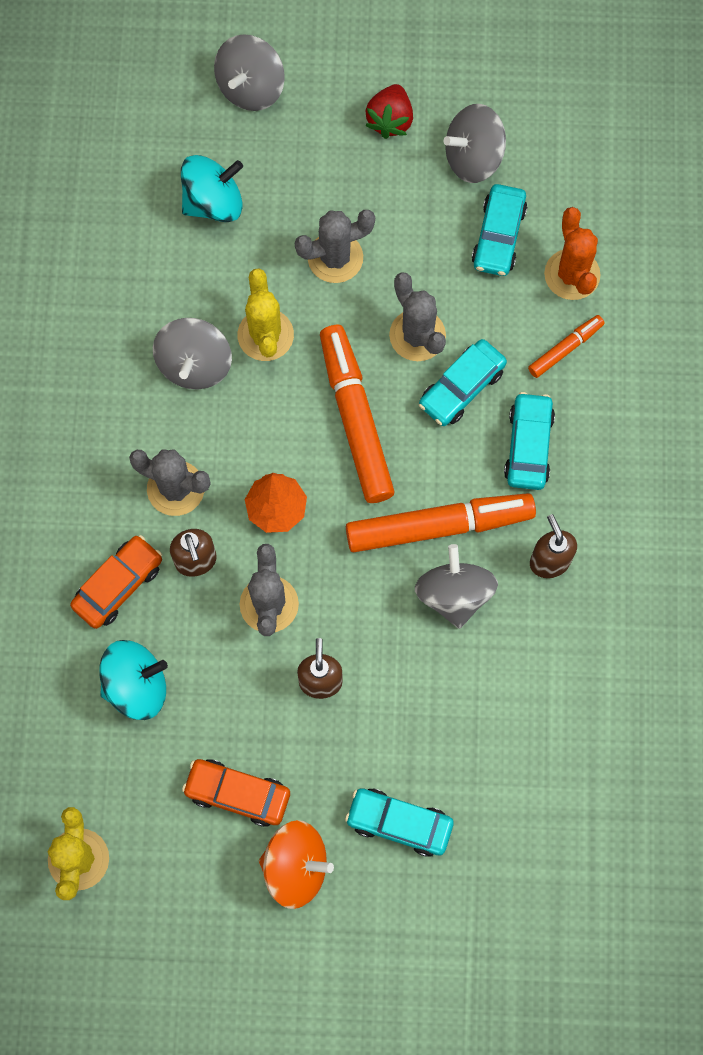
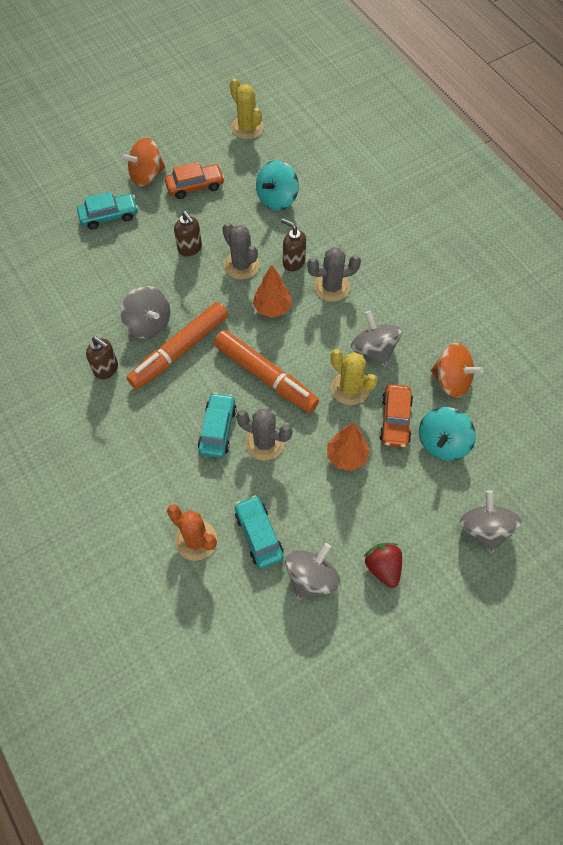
camera: 145 degrees right, 10 degrees down
(118, 585) = (322, 231): orange car -> orange car (395, 420)
(137, 265) = (451, 380): none -> orange spinning top
(335, 258) = (346, 456): grey cactus -> orange tree
(528, 446) = (157, 421): turquoise car -> none
(565, 349) = (170, 490): orange marker -> none

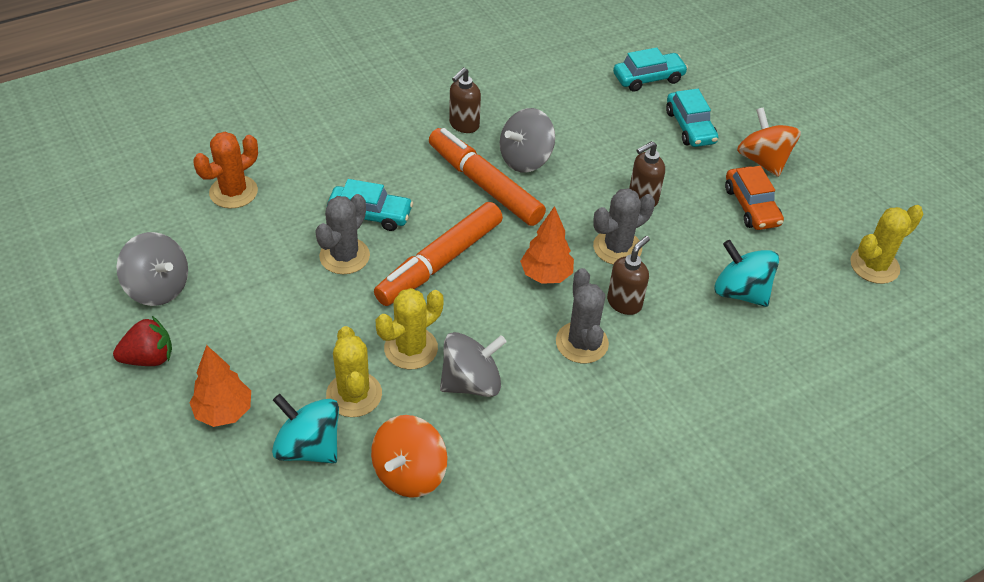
camera: 90 degrees right, 15 degrees down
(259, 535) = (225, 244): turquoise car -> turquoise car (648, 78)
(346, 456) = (309, 335): orange tree -> orange tree (224, 412)
(395, 420) = (354, 395): orange car -> yellow cactus
(484, 529) = (166, 479): grey spinning top -> none

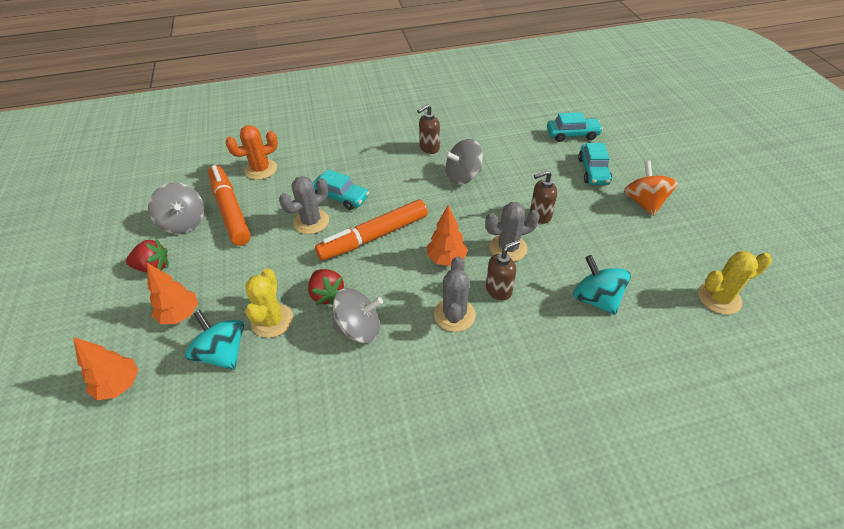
camera: 20 degrees right, 0 degrees up
(190, 514) = (119, 385): none -> orange tree
(409, 473) = (284, 390): orange spinning top -> none
(411, 348) = (327, 294): yellow cactus -> red strawberry
(484, 185) = (427, 189): orange marker -> orange marker (230, 210)
(751, 206) = (625, 234): orange car -> none

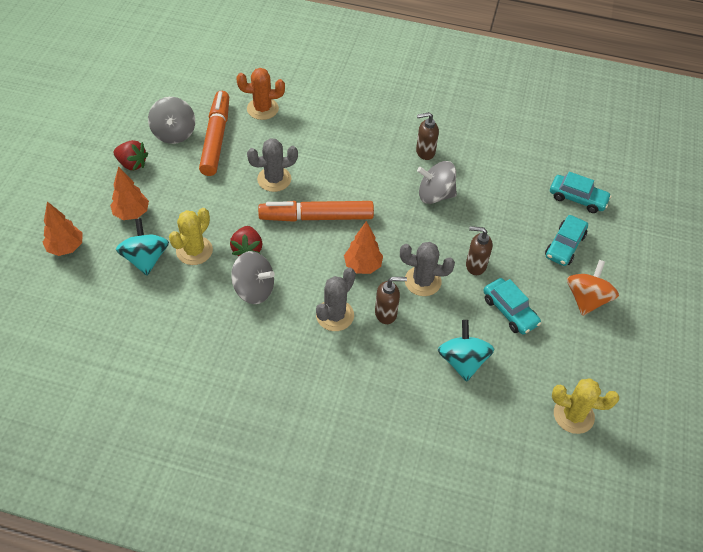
camera: 25 degrees right, 5 degrees up
(340, 197) = (313, 167): turquoise car -> turquoise car (509, 311)

